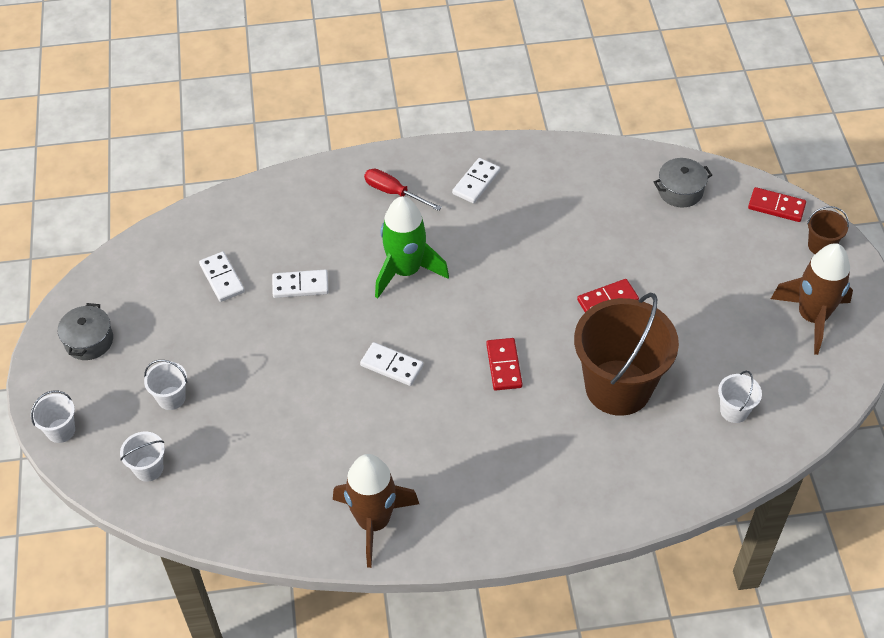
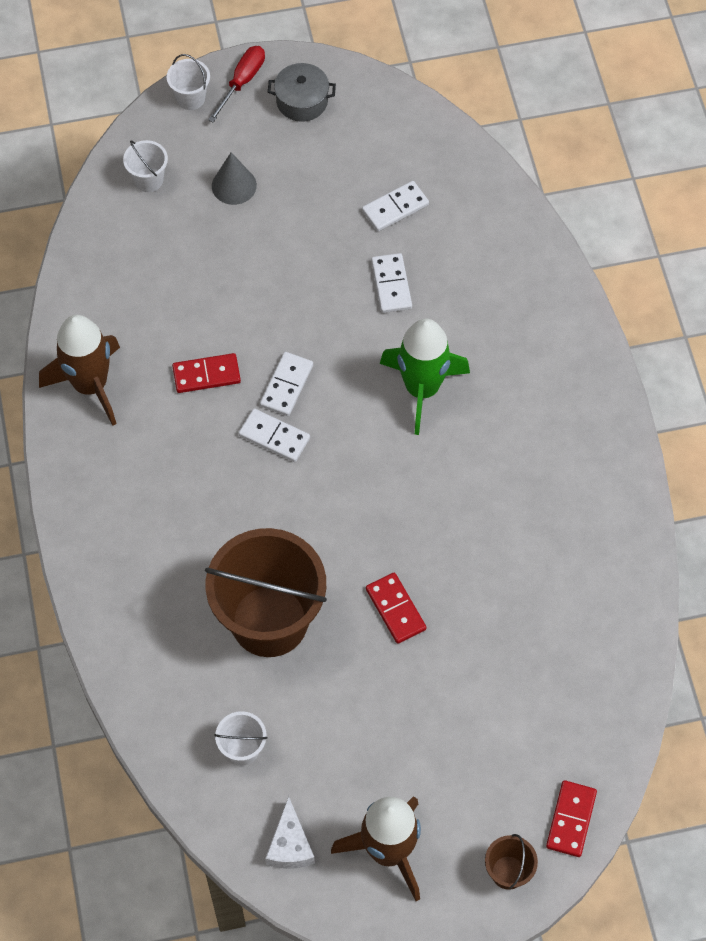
camera: 85 degrees right, 10 degrees up
(171, 398) = (234, 185): white bucket -> grey cone
(394, 193) = (542, 367): red screwdriver -> red screwdriver (242, 82)
(476, 182) = (570, 456): white domino -> white domino (274, 437)
(504, 366) = (293, 499): red domino -> red domino (206, 375)
(680, 191) = (584, 698): grey pot -> none
(814, 381) = (290, 845): none -> white cheese

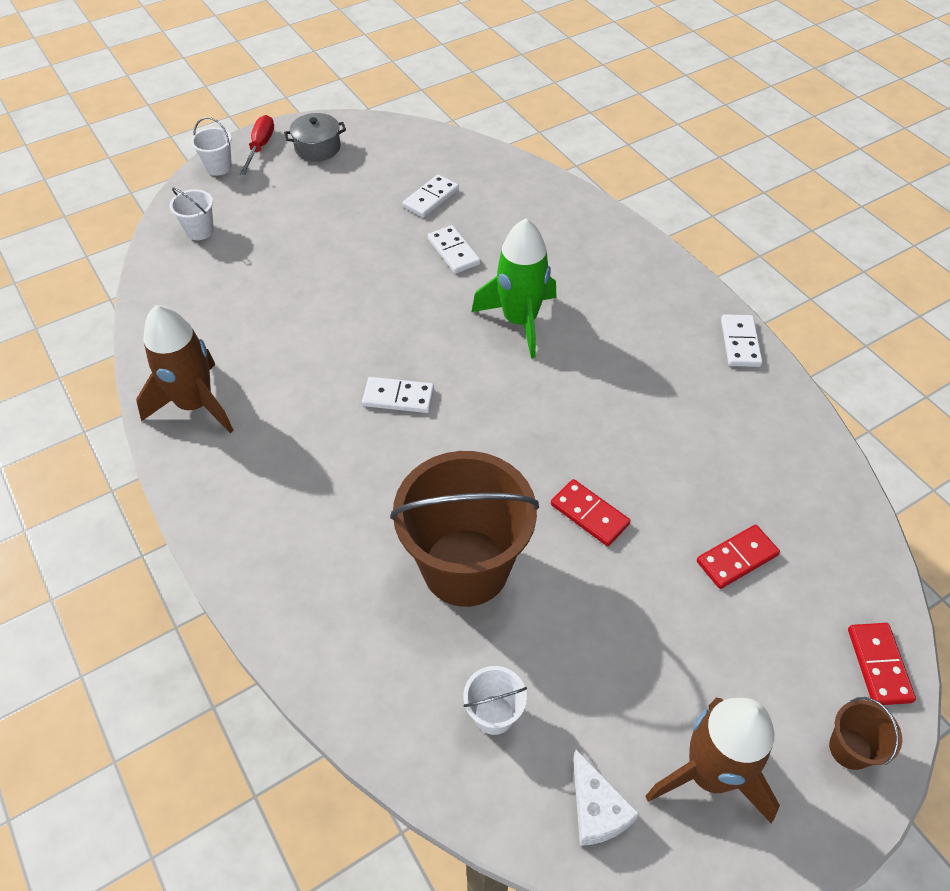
camera: 20 degrees left, 10 degrees down
(206, 375) = (310, 364): red domino -> red domino (737, 558)
(234, 185) = (280, 216): grey cone -> none
(286, 385) = (392, 352): white domino -> white domino (740, 343)

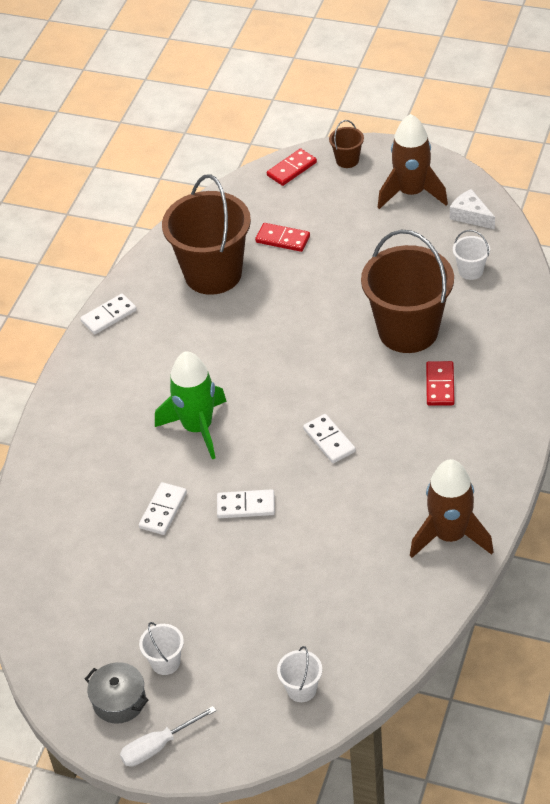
camera: 125 degrees left, 5 degrees down
(218, 167) = (215, 752): white bucket -> white bucket (165, 662)
(260, 147) = (158, 746): red screwdriver -> white screwdriver
(430, 198) = (113, 569): white domino -> white domino (246, 506)
(589, 514) = (318, 305): red domino -> red domino (440, 385)
(596, 810) = (470, 216): white cheese -> white cheese turned 75 degrees counterclockwise
(731, 457) = (213, 274): none -> brown bucket

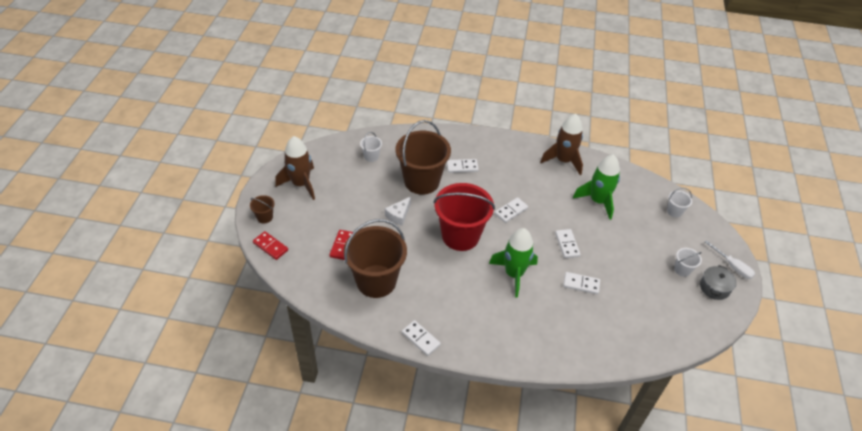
camera: 105 degrees left, 0 degrees up
(283, 371) = (460, 236): none -> red bucket
(340, 570) = (598, 201): none -> green rocket
(440, 385) = (462, 167): red domino -> white domino
(470, 216) = (324, 157): white cheese -> white cheese (398, 215)

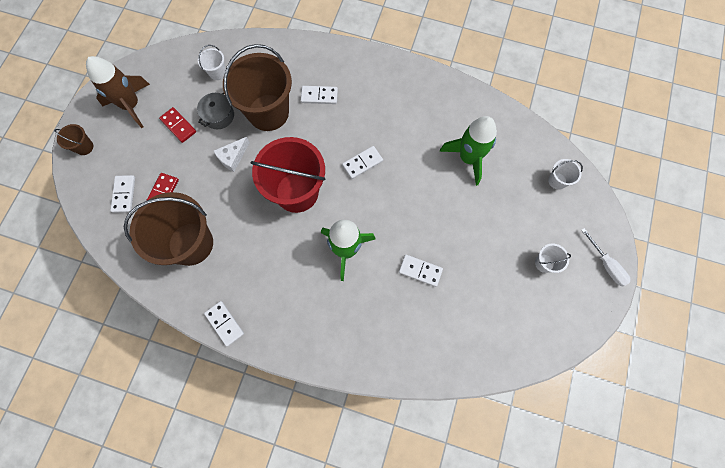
camera: 10 degrees right, 25 degrees up
(270, 246) = (84, 187): red domino -> red domino (178, 126)
(563, 161) = (441, 96): brown rocket -> none
(567, 244) = (417, 215): white domino -> white domino (124, 194)
(714, 288) = (576, 291): grey pot -> grey pot (219, 116)

